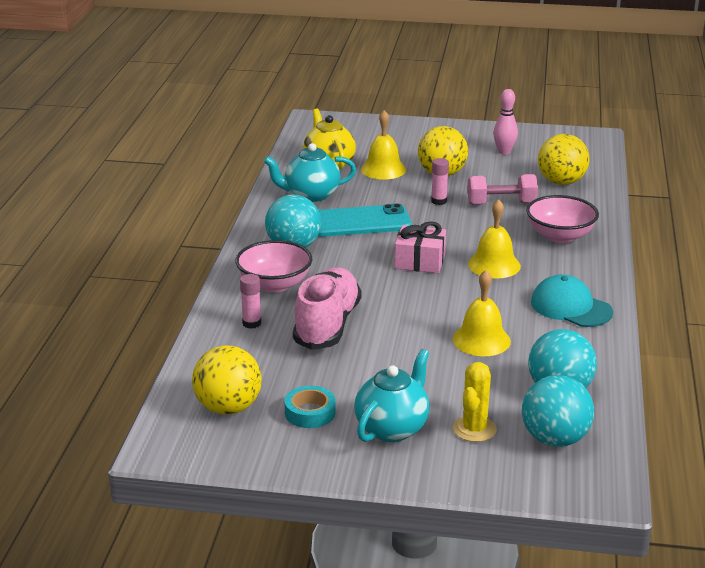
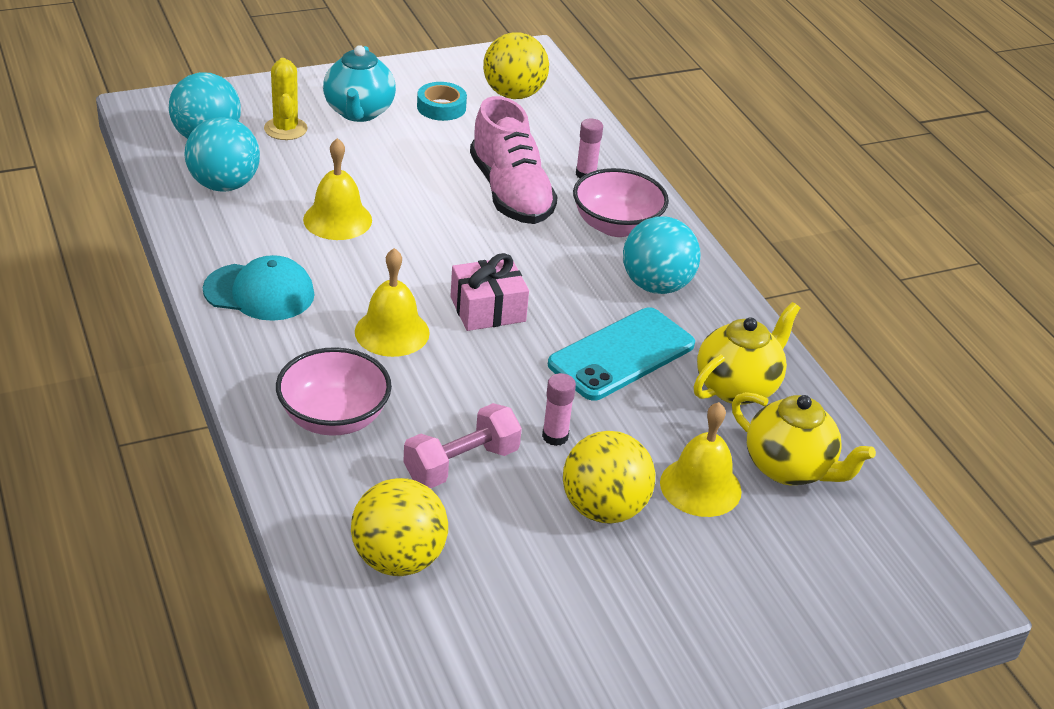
camera: 145 degrees right, 10 degrees up
(311, 195) = (738, 387): turquoise teapot -> yellow teapot
(504, 152) = (550, 621): pink bowling pin -> none

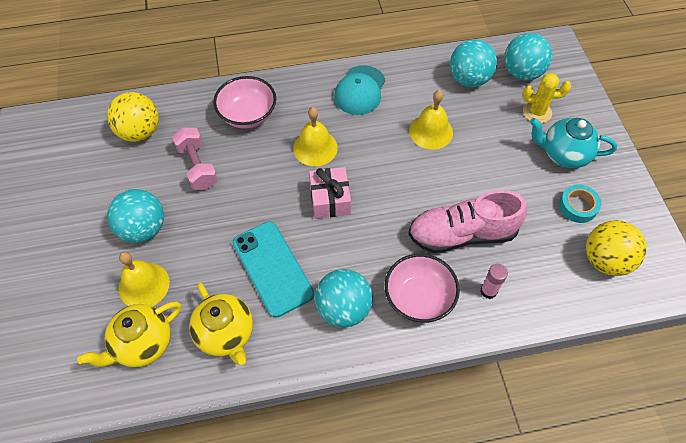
camera: 105 degrees right, 20 degrees up
(555, 436) = (207, 215): pink glue stick -> none
(603, 509) = (143, 229): yellow ball -> turquoise ball

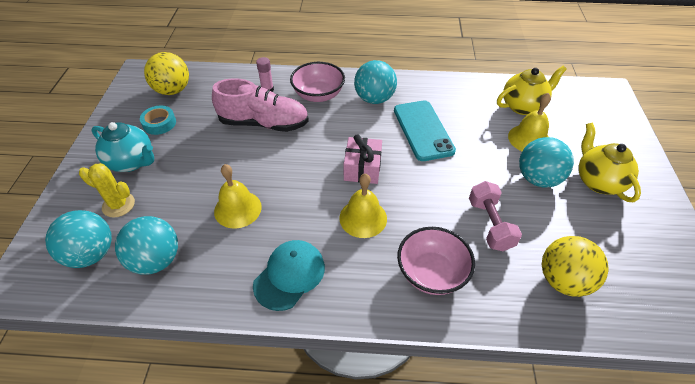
camera: 165 degrees left, 10 degrees down
(226, 334) = (462, 101): yellow teapot -> yellow teapot (598, 181)

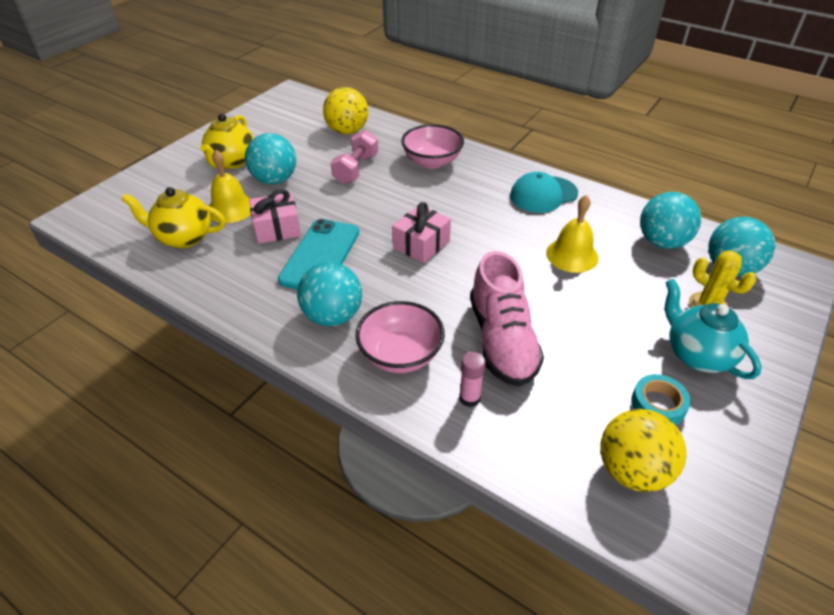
camera: 150 degrees left, 5 degrees down
(264, 123) = (502, 340): pink shoe -> pink shoe turned 135 degrees counterclockwise
(363, 218) = (455, 207): yellow bell -> none
(476, 137) = (277, 228): none -> pink gift

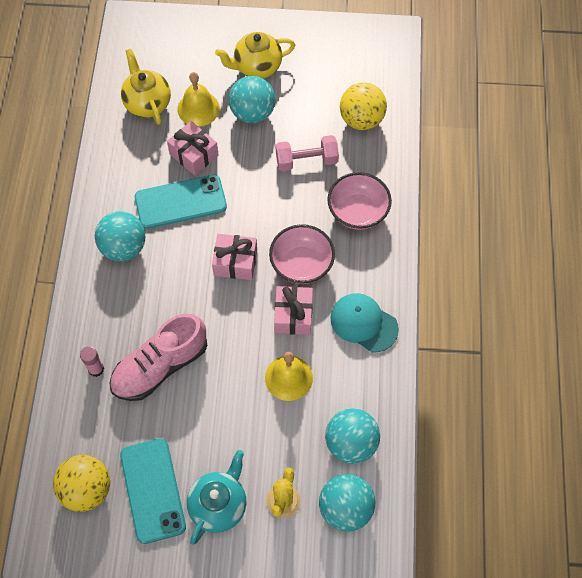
camera: 60 degrees right, 20 degrees up
(400, 355) = (111, 309): pink bowl -> pink bowl (301, 264)
(507, 229) = (293, 315): none -> pink gift
(658, 405) = (152, 490): turquoise tape -> turquoise phone

